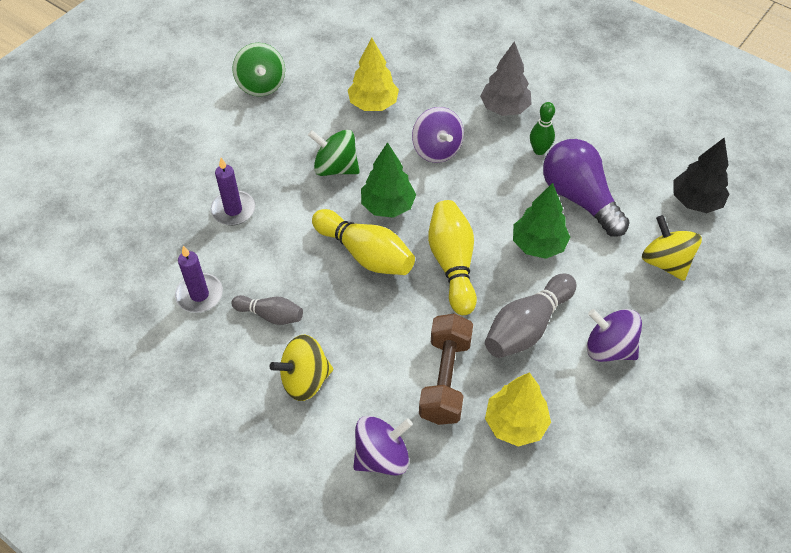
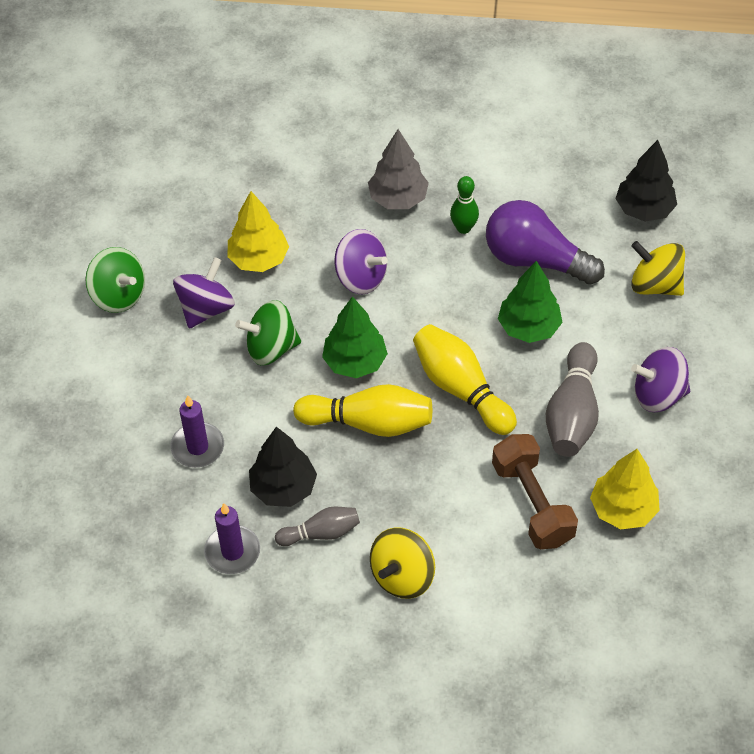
camera: 30 degrees left, 0 degrees up
(269, 269) = (283, 488): none -> black tree
(382, 456) = (526, 605): purple spinning top -> purple spinning top (206, 308)

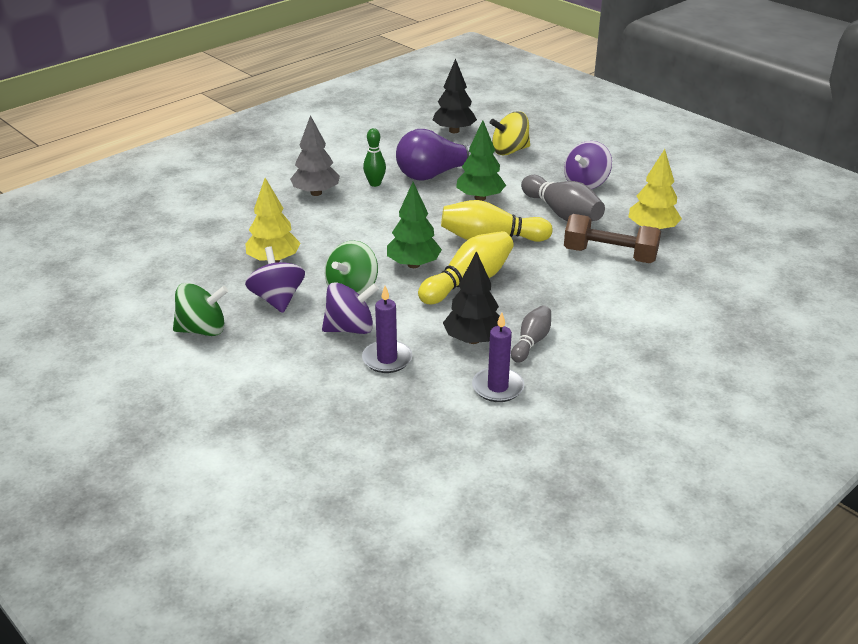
camera: 50 degrees left, 20 degrees down
(361, 277) = (352, 232): purple spinning top -> purple spinning top (350, 328)
(402, 576) = (607, 326): yellow spinning top -> none

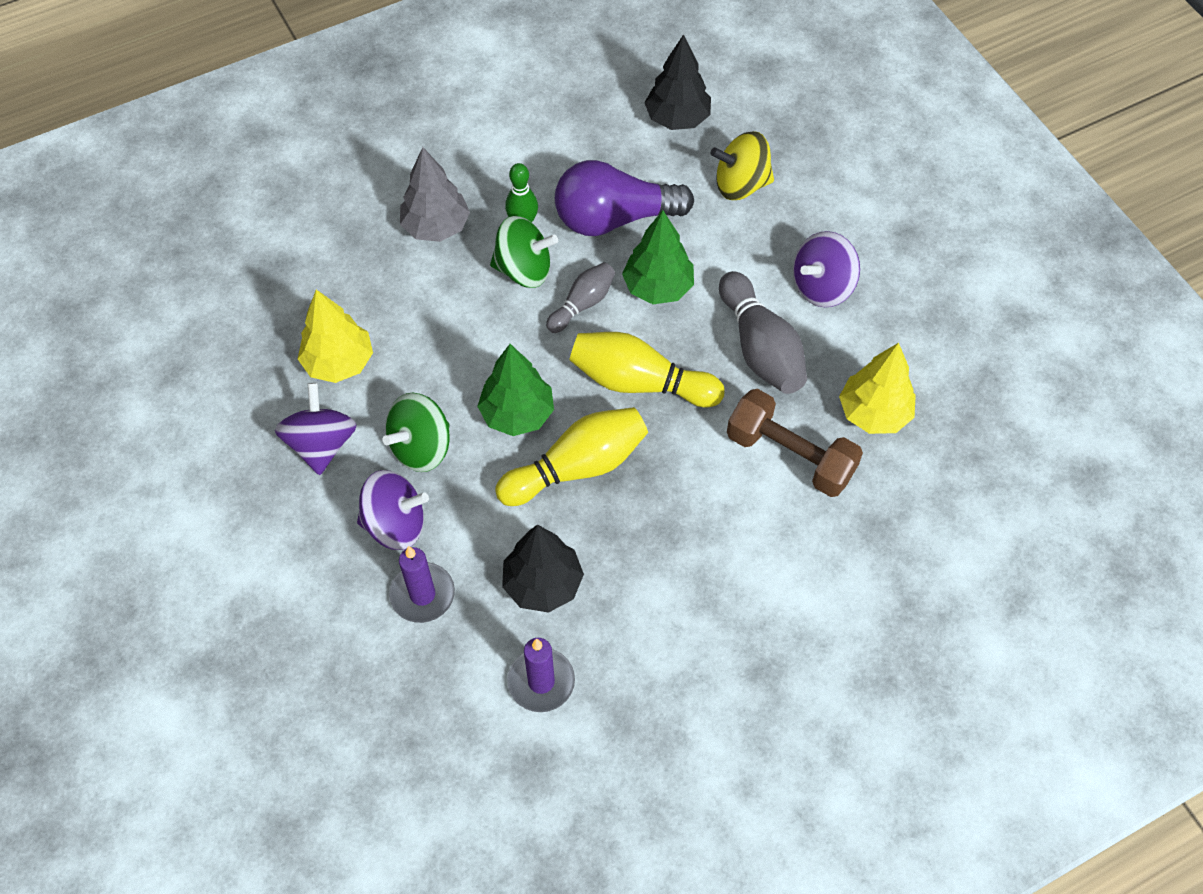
camera: 15 degrees right, 25 degrees up
(203, 330) = (215, 482): green spinning top -> green spinning top (524, 270)
(531, 342) = (615, 607): grey bowling pin -> grey bowling pin (582, 304)

